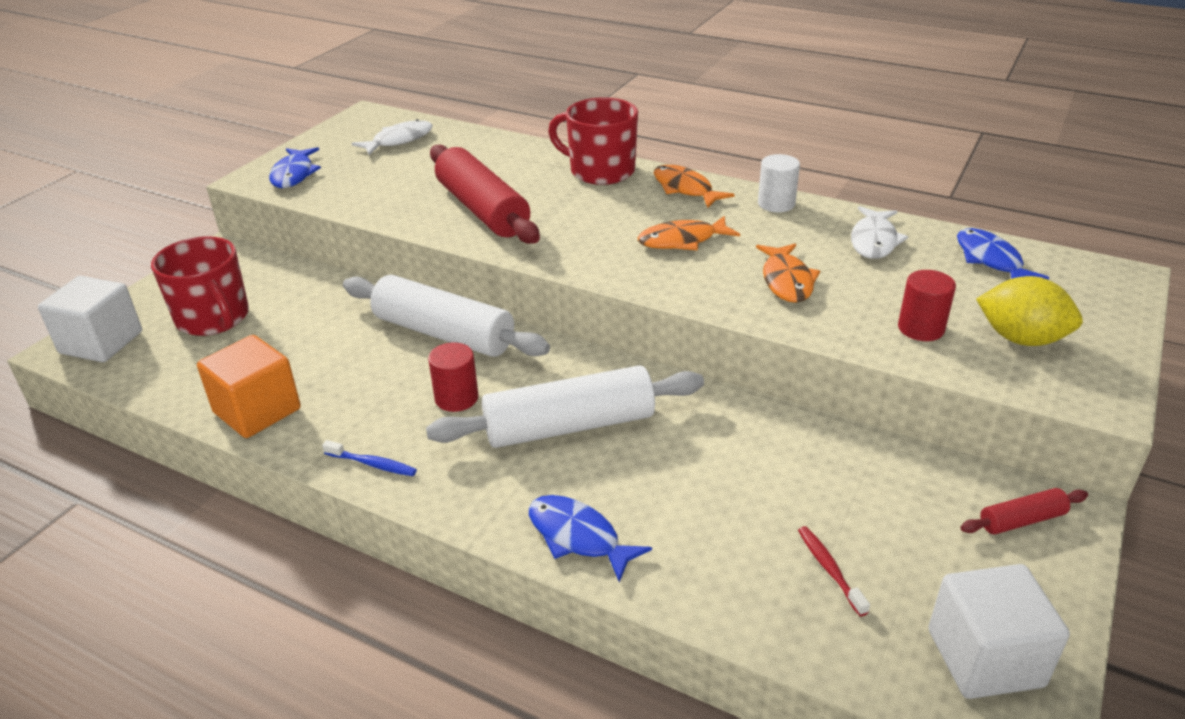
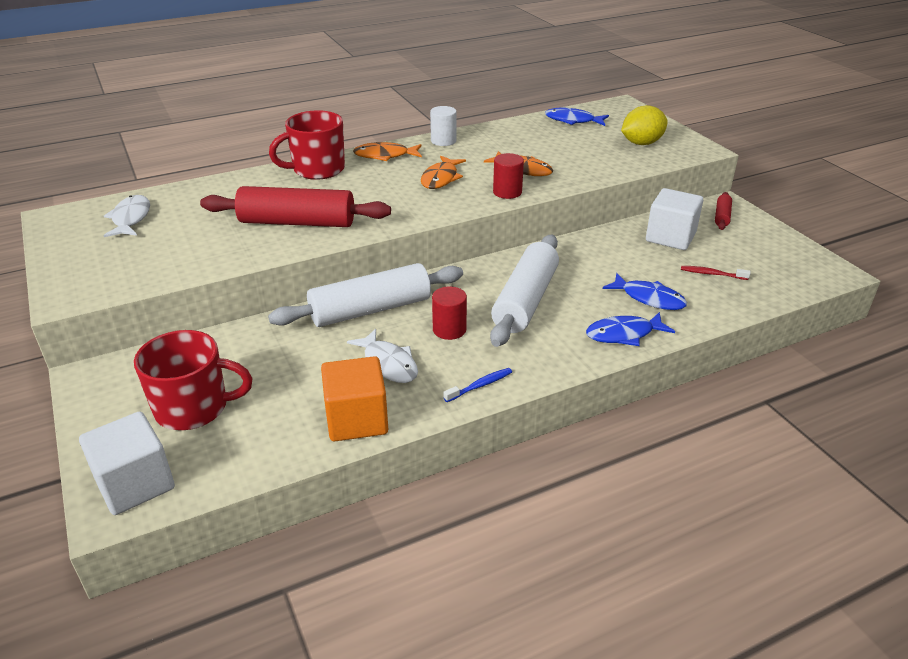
camera: 55 degrees left, 0 degrees up
(294, 174) = (97, 277): blue fish -> blue fish (649, 298)
(874, 241) = (518, 135): white fish -> white fish (388, 363)
(921, 328) = (607, 158): red cylinder -> red cylinder (507, 192)
(985, 658) = (793, 263): white cube -> white cube (670, 237)

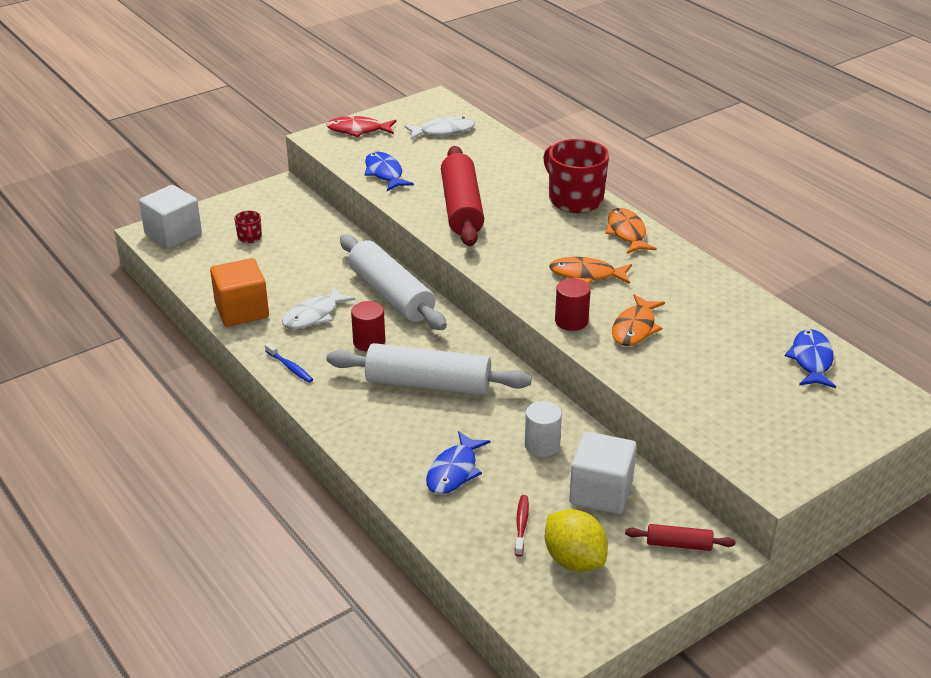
camera: 80 degrees right, 0 degrees up
(75, 270) = (358, 130): none -> red fish
(193, 408) = (249, 237): red mug -> red mug, size x0.45
(443, 141) = (687, 265): white cylinder -> white cylinder (542, 445)
(624, 334) = (382, 452): blue fish -> blue fish (385, 173)
(641, 143) = (766, 423): yellow lemon -> yellow lemon (574, 560)

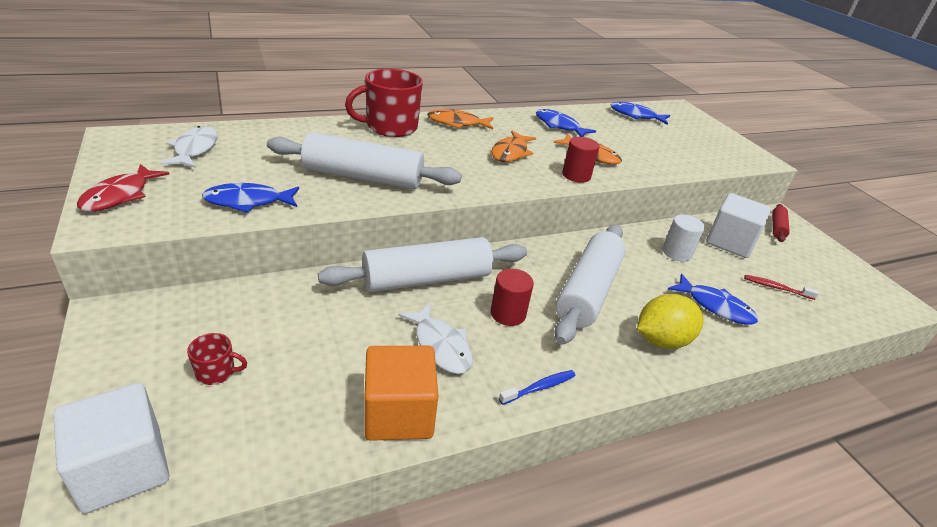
camera: 80 degrees left, 0 degrees up
(461, 208) = (363, 177): red rolling pin -> white rolling pin
(574, 560) = (808, 274): yellow lemon -> yellow lemon (661, 340)
(698, 299) = (559, 126): none -> blue fish

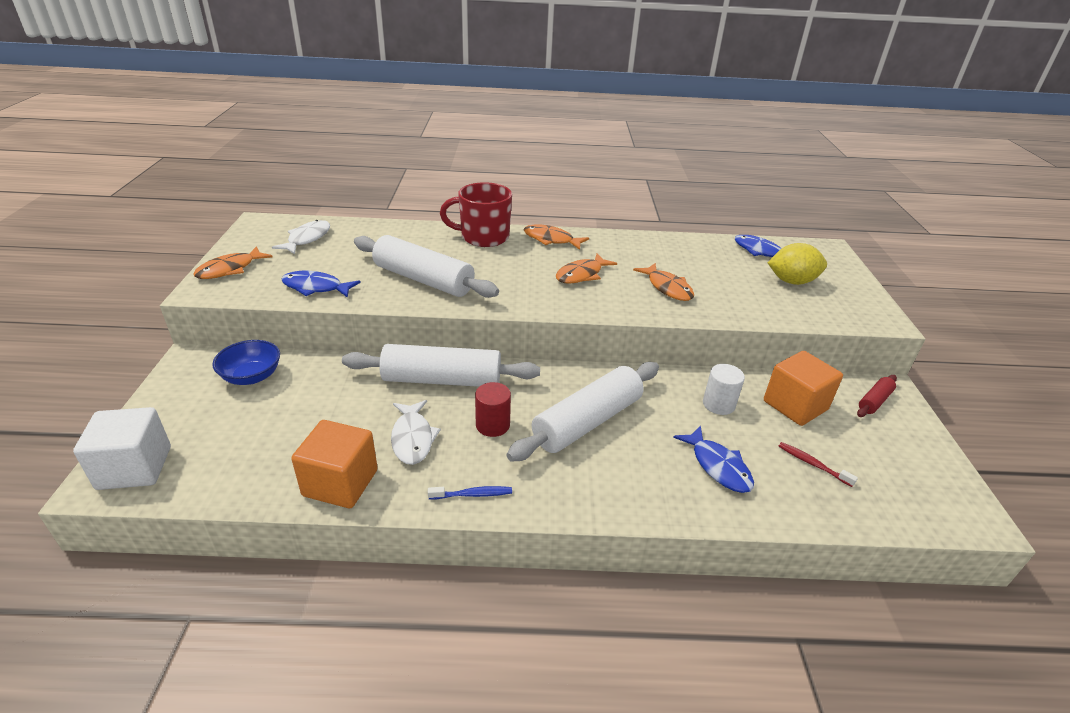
camera: 25 degrees right, 0 degrees up
(120, 195) = (230, 269): red fish -> orange fish
(207, 319) = (252, 376): none -> blue bowl
(216, 372) = (233, 417): red mug -> none
(559, 126) = (658, 254): blue fish -> none
(576, 175) = (632, 306): red cylinder -> none
(661, 340) = (628, 484): yellow lemon -> yellow lemon (792, 281)
(729, 242) = (795, 405): white cube -> orange cube

